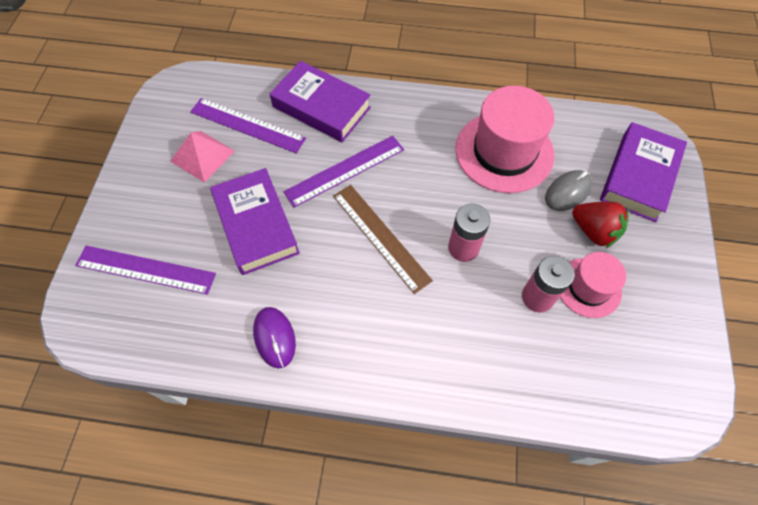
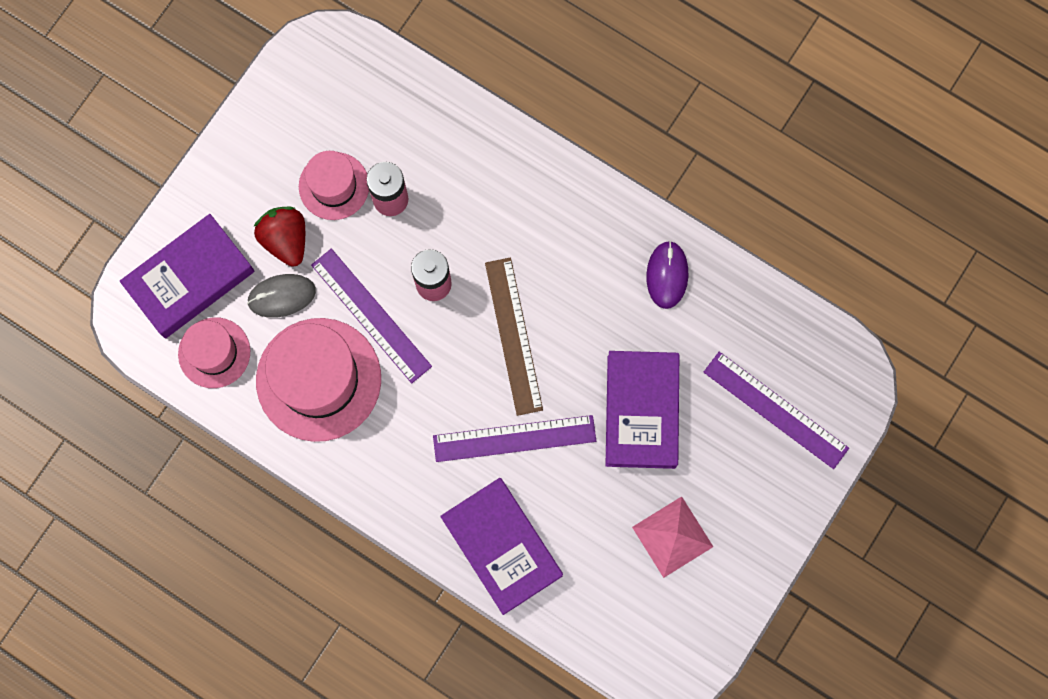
camera: 155 degrees left, 15 degrees up
(247, 125) = (603, 560): purple ruler -> purple ruler (371, 315)
(585, 139) = (214, 352): none -> pink hat

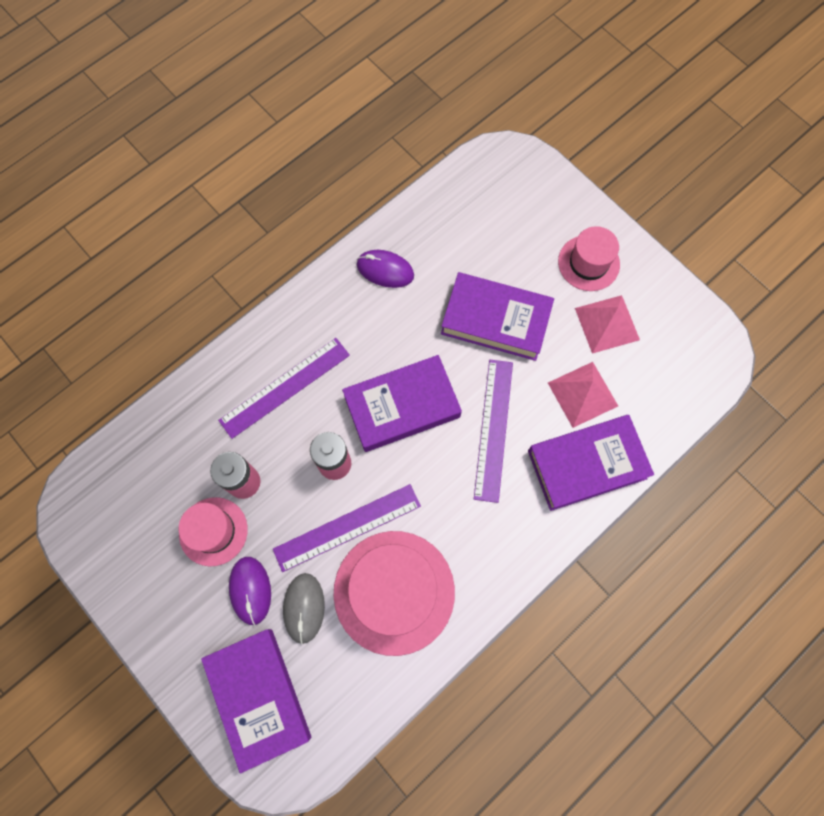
camera: 75 degrees left, 5 degrees down
(214, 352) = (340, 689): pink hat -> pink hat (588, 263)
(286, 240) = (250, 590): red strawberry -> purple mouse
(513, 336) = (402, 406): brown ruler -> purple book
(580, 526) = (582, 394): none -> pink pyramid
(775, 410) = (520, 219): purple ruler -> purple ruler (285, 387)

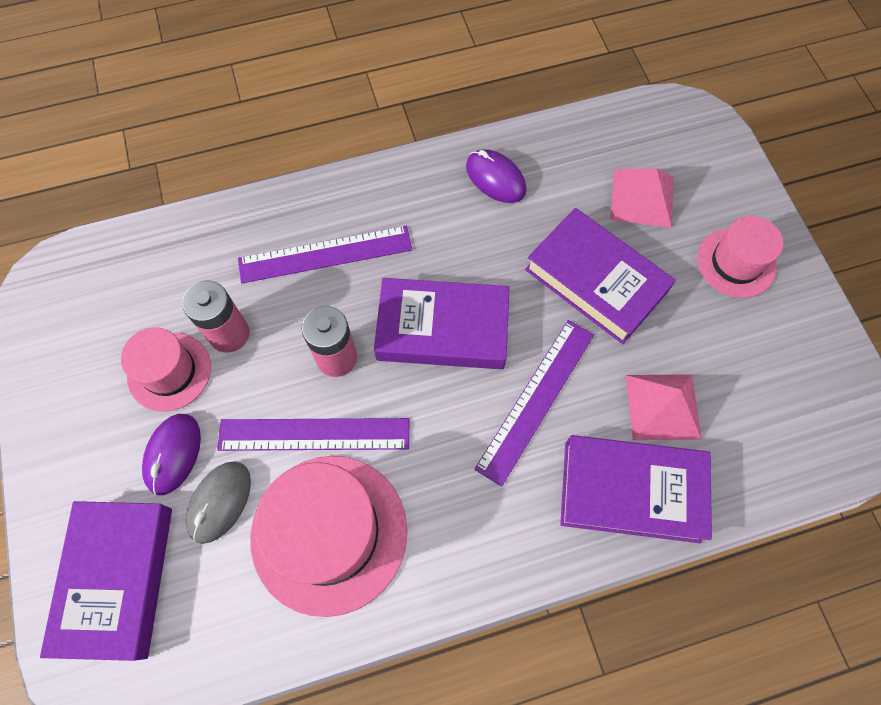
camera: 25 degrees right, 5 degrees down
(607, 324) = (728, 339): pink pyramid -> pink pyramid (642, 198)

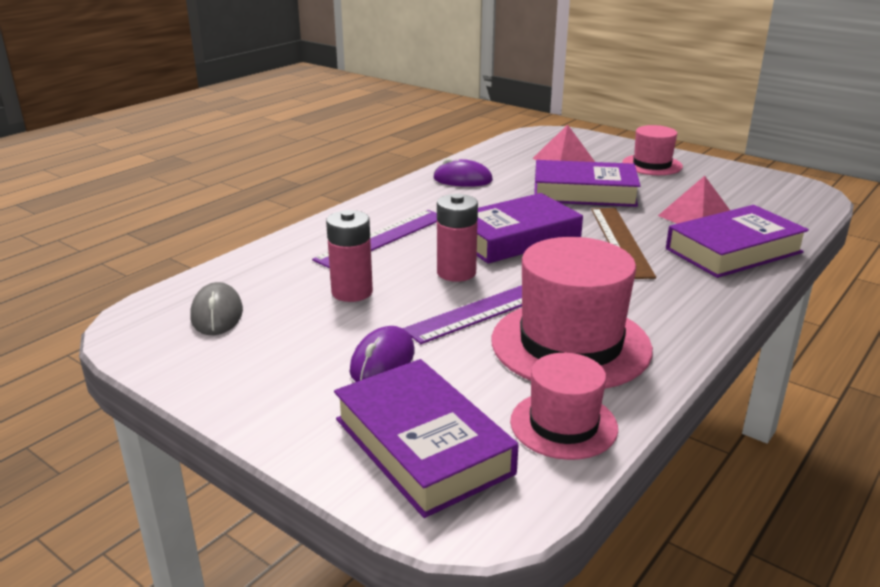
camera: 35 degrees left, 40 degrees down
(169, 371) = (322, 326): pink hat -> pink hat (563, 424)
(173, 454) = (382, 361): purple mouse -> purple mouse turned 45 degrees clockwise
(219, 502) = (459, 367): grey mouse -> grey mouse (217, 314)
(536, 400) = (620, 241): purple ruler -> brown ruler

